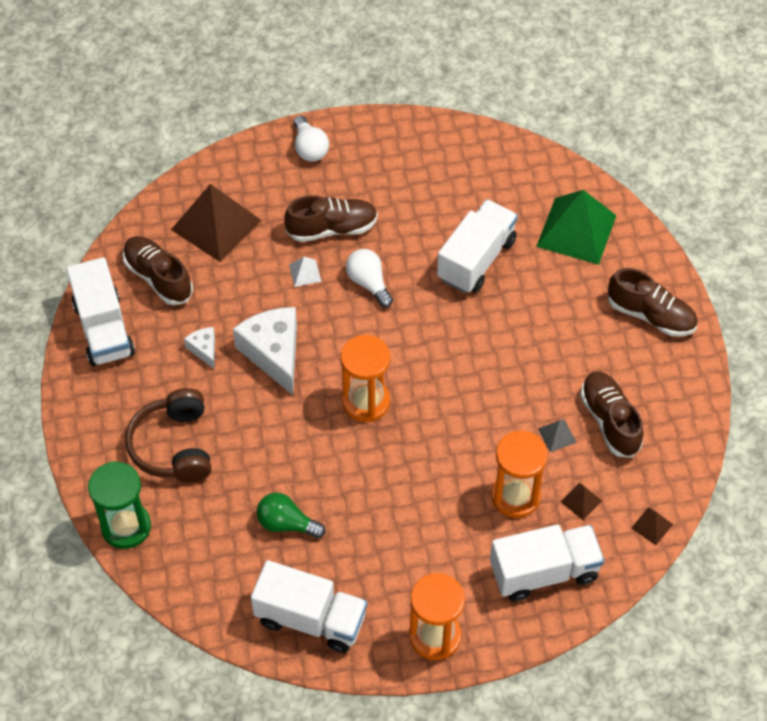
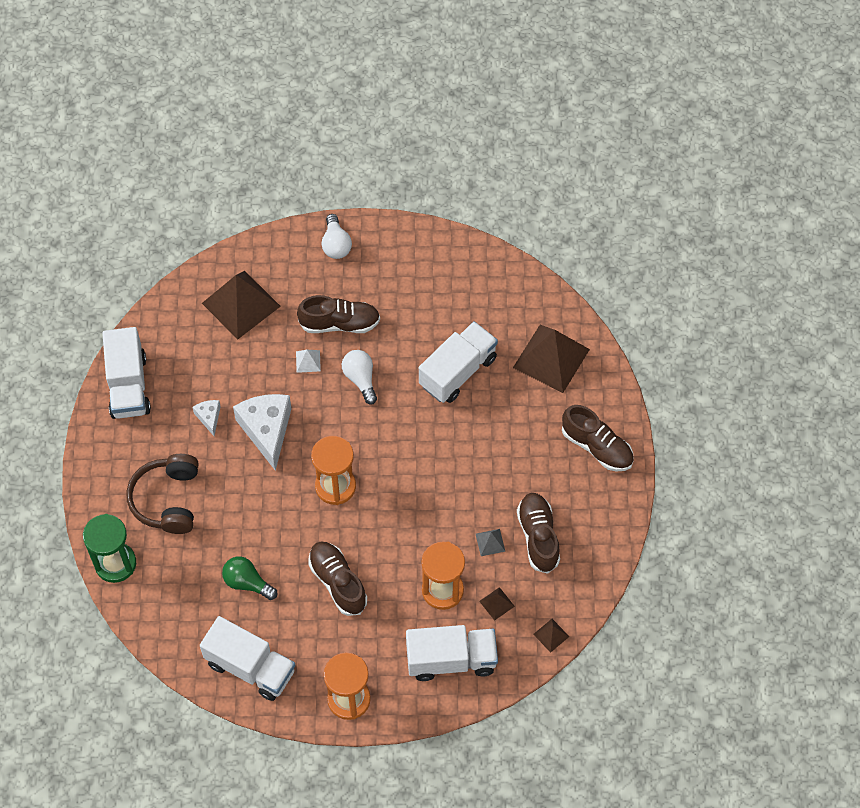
camera: 10 degrees right, 5 degrees up
(158, 277) = (183, 346): brown shoe -> brown shoe (338, 582)
(576, 231) = (551, 358): green pyramid -> brown pyramid

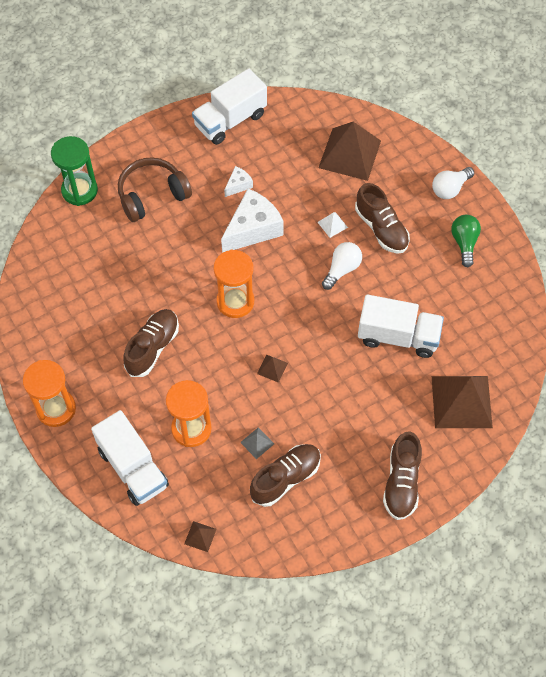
camera: 60 degrees right, 0 degrees up
(247, 583) = (115, 285): green light bulb -> green light bulb (464, 243)
(250, 667) = (45, 325): white truck -> none
(497, 603) = (204, 477): brown pyramid -> brown pyramid (272, 368)

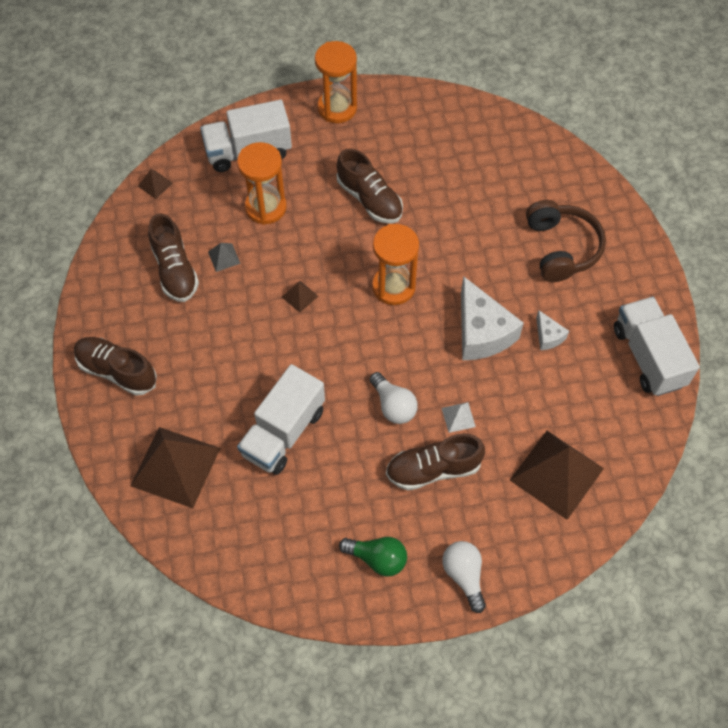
camera: 110 degrees right, 0 degrees up
(79, 190) = (589, 184): green hourglass -> none

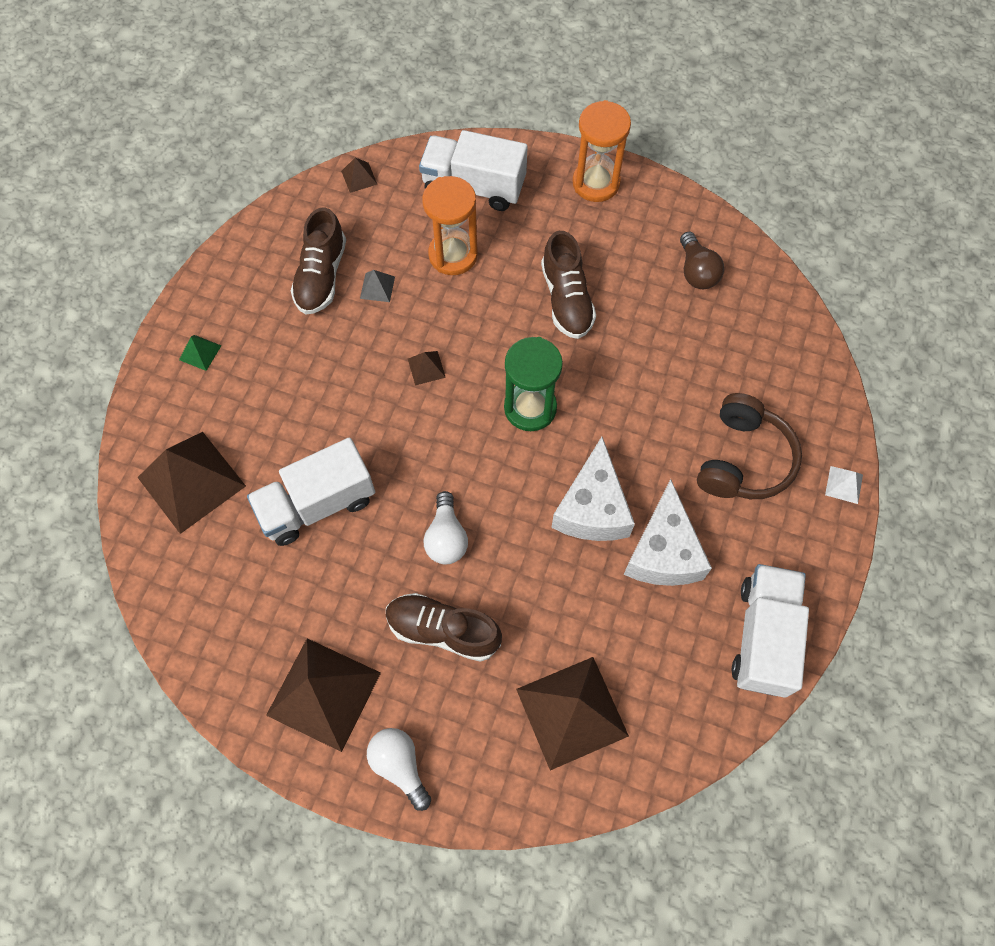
camera: 30 degrees right, 5 degrees up
(117, 371) = (200, 352): brown shoe -> green pyramid
(377, 558) = (323, 693): green light bulb -> brown pyramid
(393, 287) = (530, 408): orange hourglass -> green hourglass
(448, 137) = (696, 271): none -> brown light bulb
(458, 417) = (506, 588): white pyramid -> white pyramid (844, 484)
(464, 575) = (400, 766): white light bulb -> white light bulb turned 45 degrees counterclockwise
(548, 336) = (663, 551): white cheese -> white cheese, size x2.07

